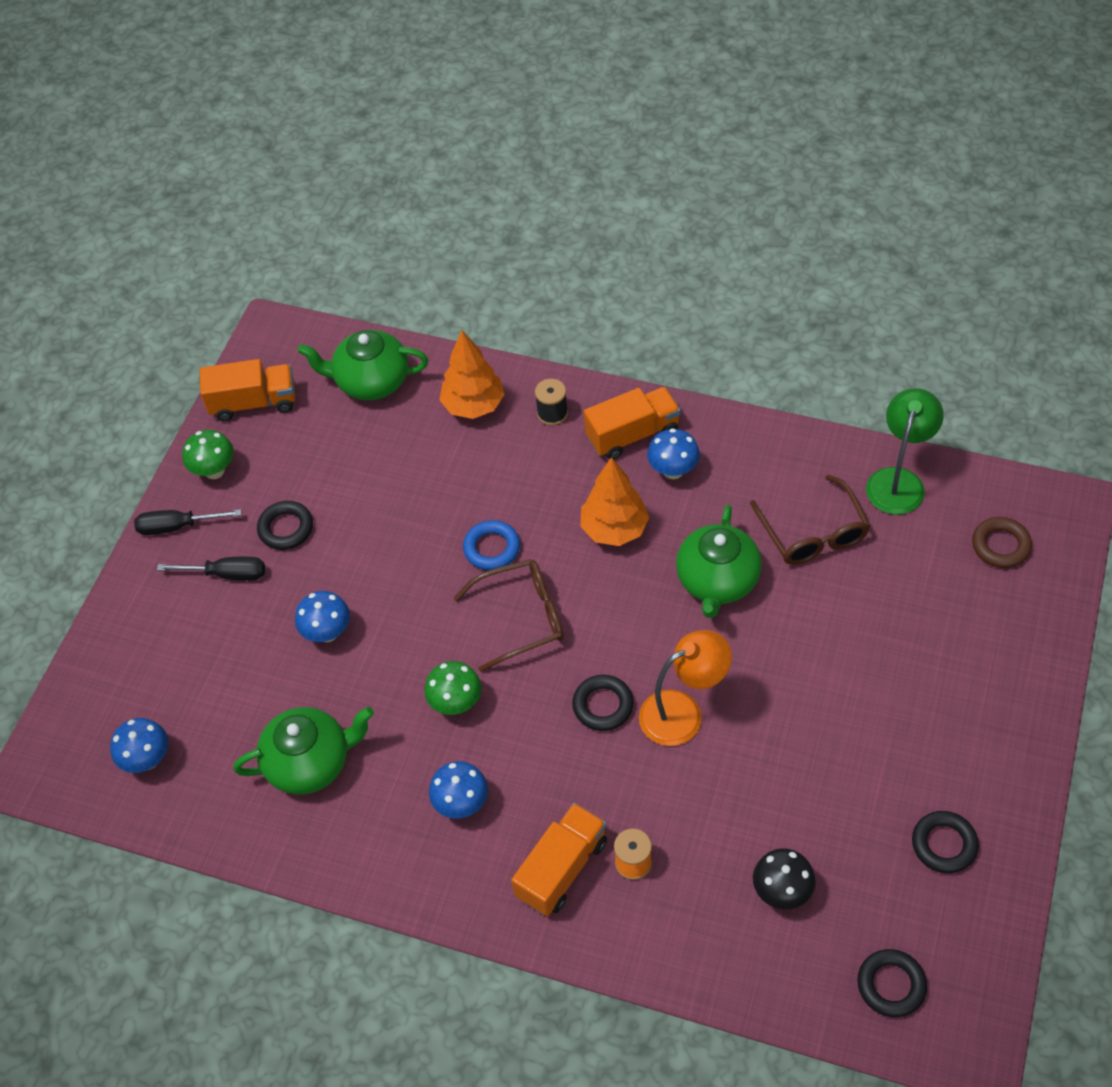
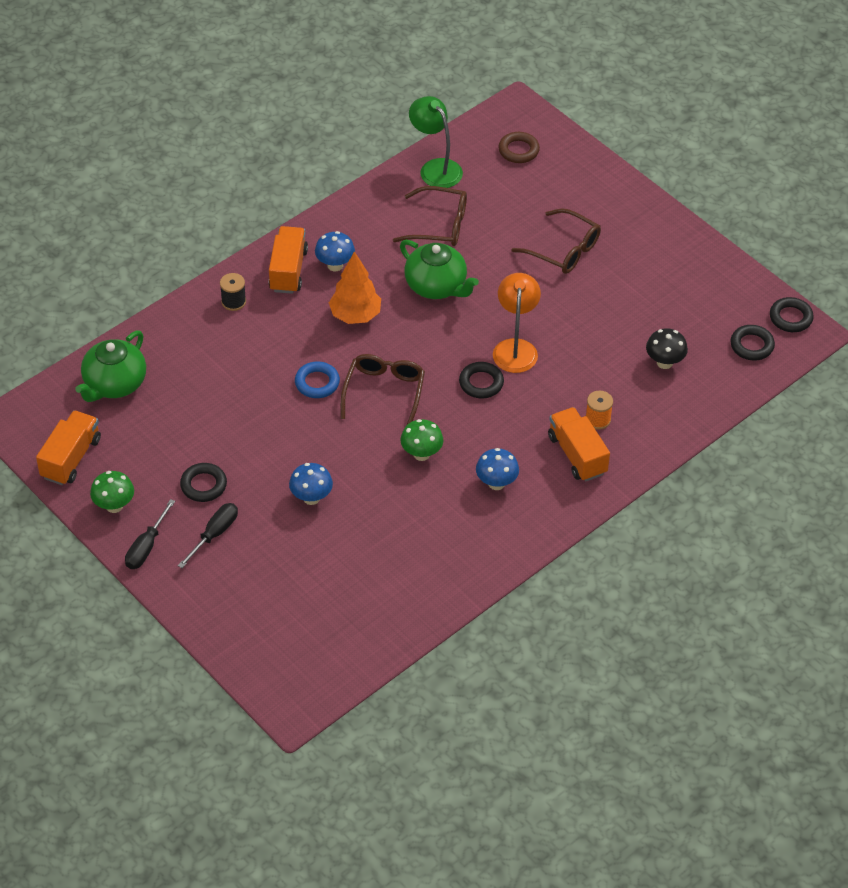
camera: 65 degrees left, 5 degrees down
(147, 759) = (333, 637): blue mushroom -> none
(310, 762) = (406, 548): green teapot -> none
(473, 405) = (188, 339): orange tree -> none
(879, 679) = (564, 250): none -> brown glasses
(944, 844) = (687, 279): black ring -> black ring (790, 318)

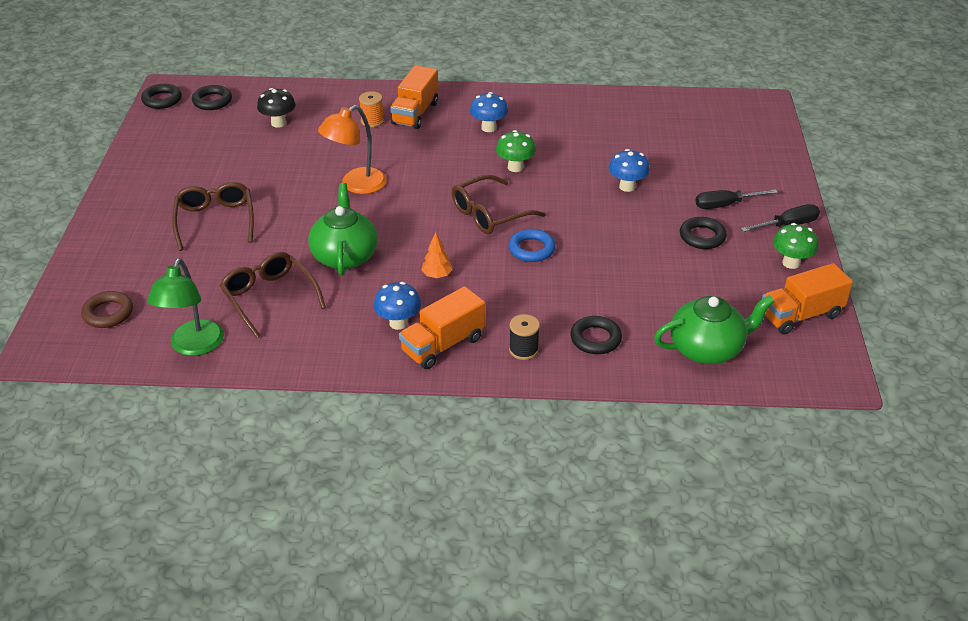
camera: 135 degrees left, 10 degrees down
(355, 315) = (437, 275): orange tree -> orange tree, size x0.54
(481, 383) = (413, 180): black ring -> black ring (595, 339)

